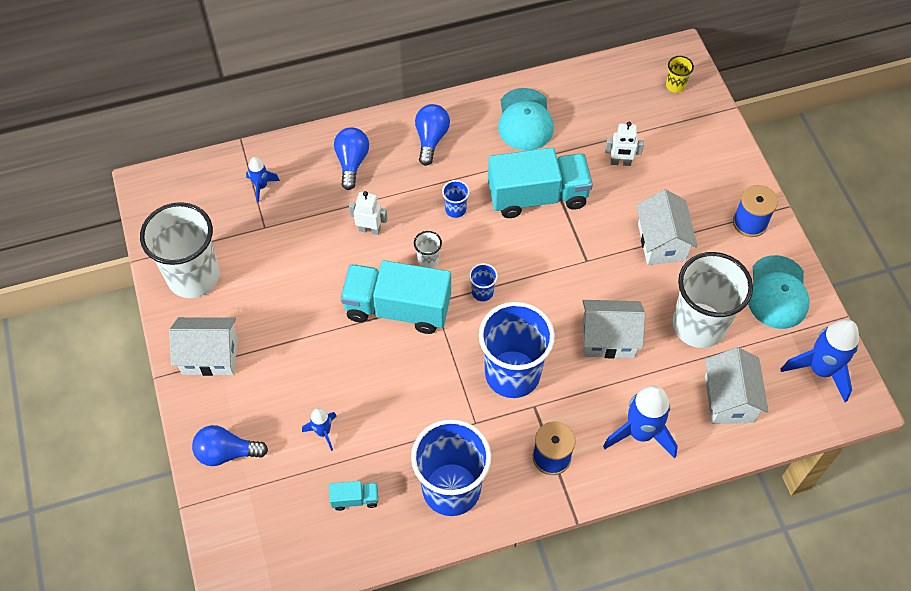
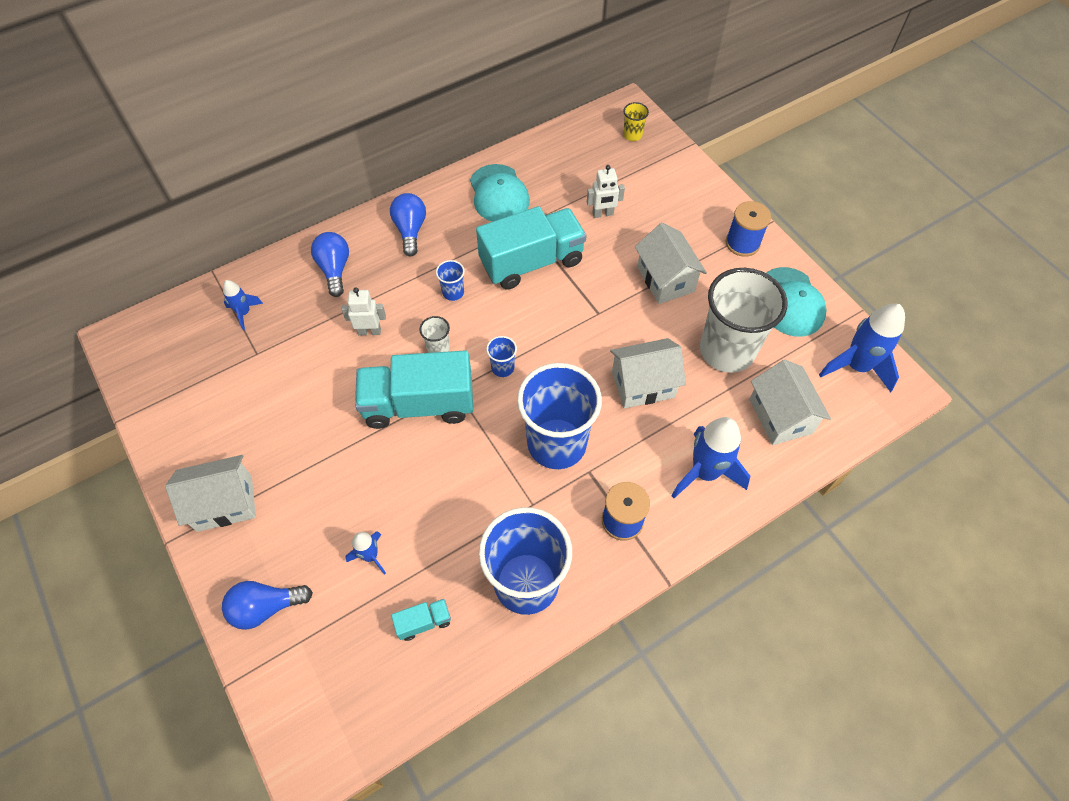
camera: 15 degrees left, 0 degrees up
(193, 276) = (188, 422): white cup -> none

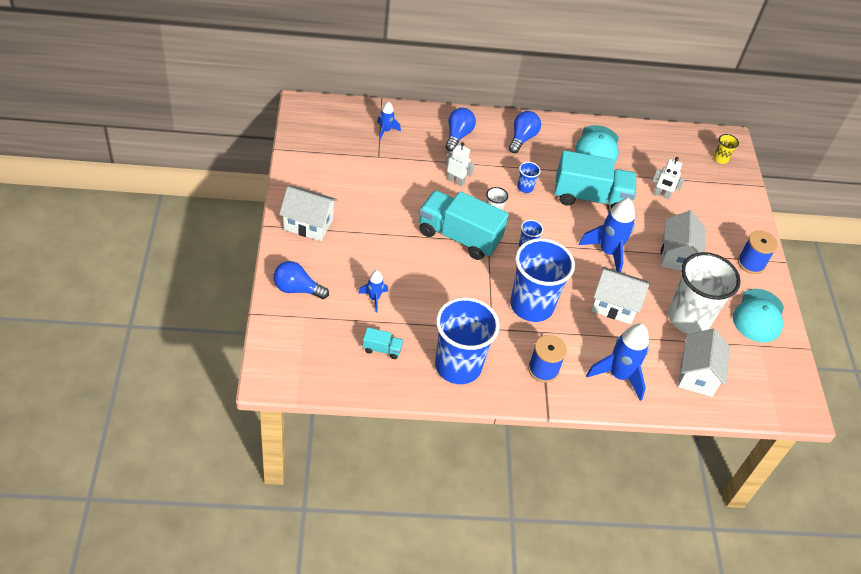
camera: 25 degrees right, 10 degrees down
(856, 366) = (777, 378): blue rocket -> blue rocket (608, 252)

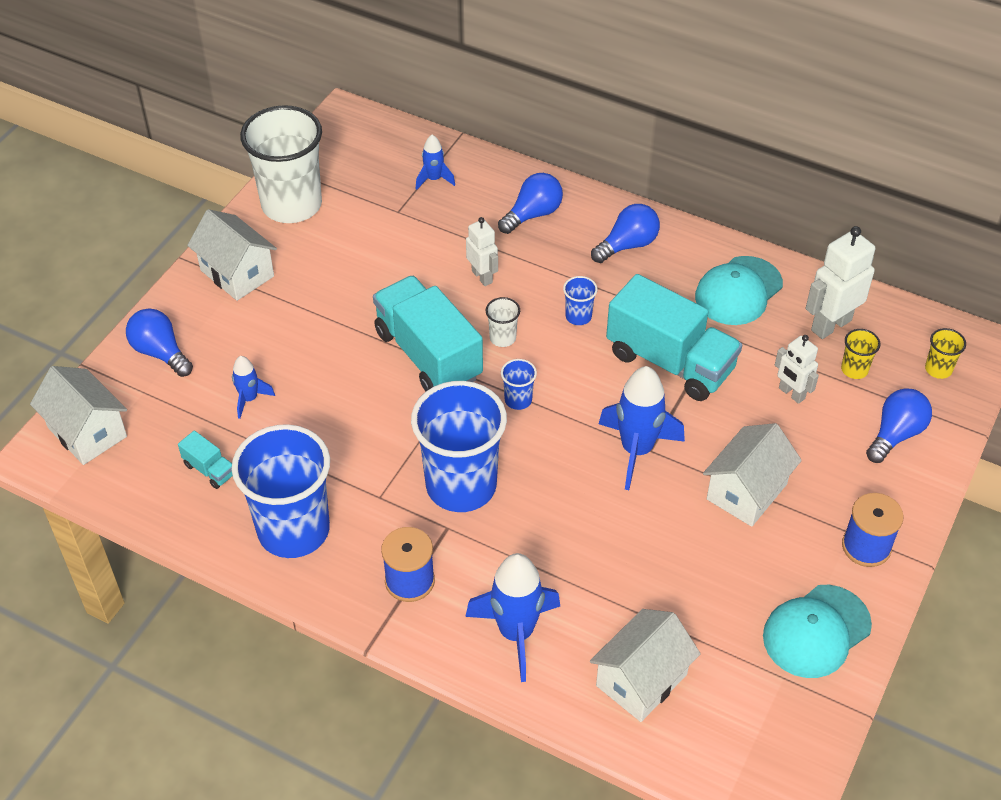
camera: 35 degrees right, 0 degrees up
(614, 305) = (587, 530): white house -> white house (87, 432)
(655, 151) = (830, 325): none -> white robot
(682, 172) = (854, 369): none -> yellow cup
(688, 318) = (693, 591): white cup -> white cup (291, 204)
(724, 200) = (895, 434): none -> blue light bulb

